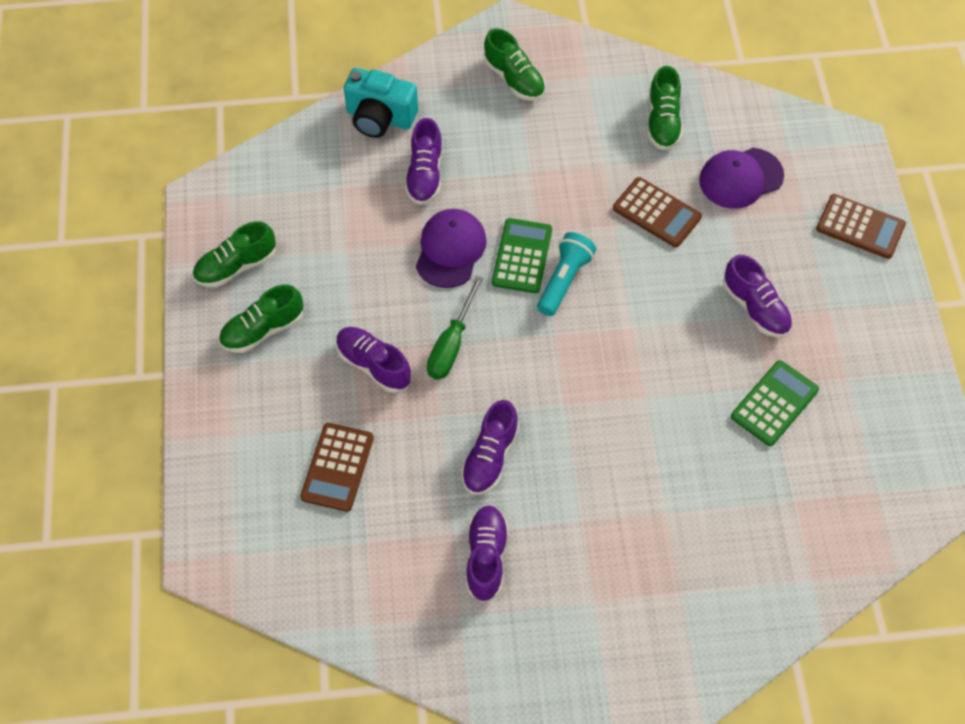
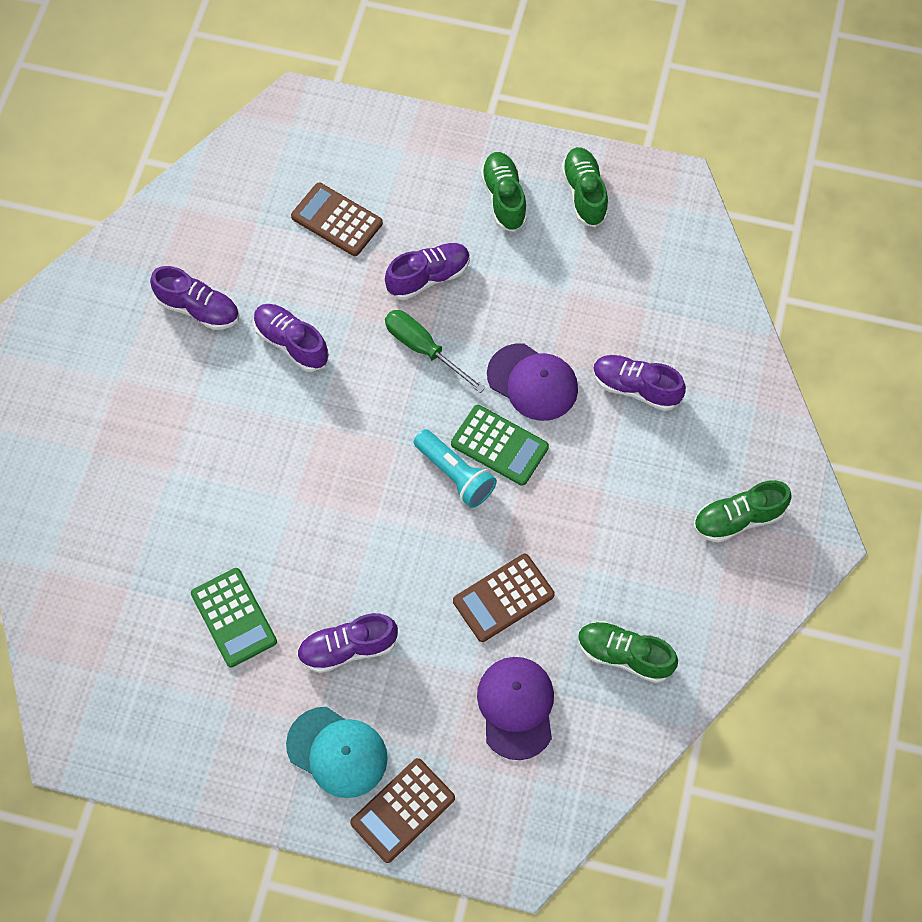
camera: 110 degrees right, 5 degrees up
(380, 118) = (726, 368): turquoise camera -> none
(842, 286) = (337, 752): none -> turquoise cap

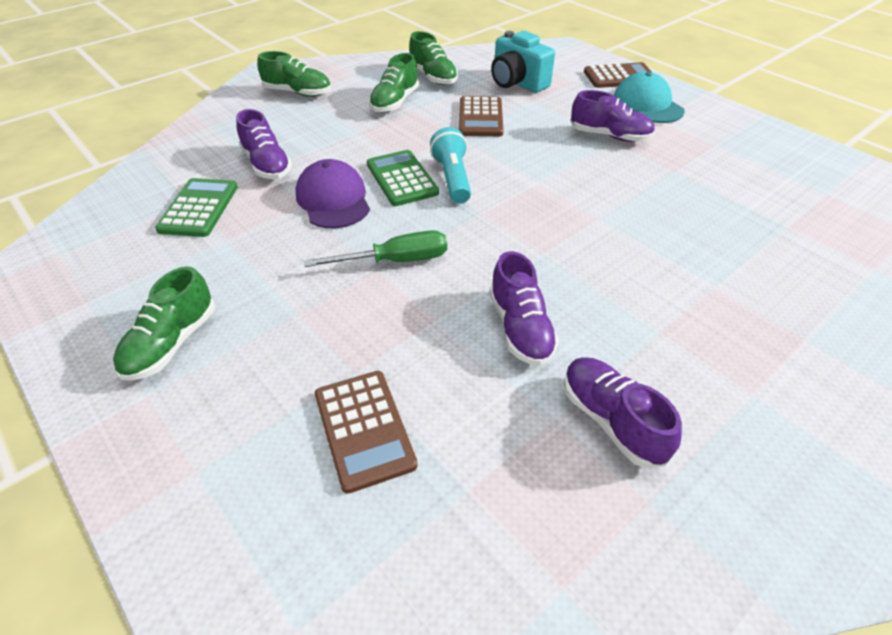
camera: 145 degrees left, 20 degrees down
(234, 617) = (693, 178): green calculator -> green calculator (199, 208)
(423, 349) = (395, 261): green screwdriver -> green screwdriver turned 90 degrees counterclockwise
(428, 277) = (329, 313): purple shoe -> none
(503, 598) = (480, 117): brown calculator -> brown calculator turned 90 degrees clockwise
(516, 707) = (517, 83): purple cap -> turquoise camera
(584, 194) = (101, 304): green shoe -> green shoe (395, 102)

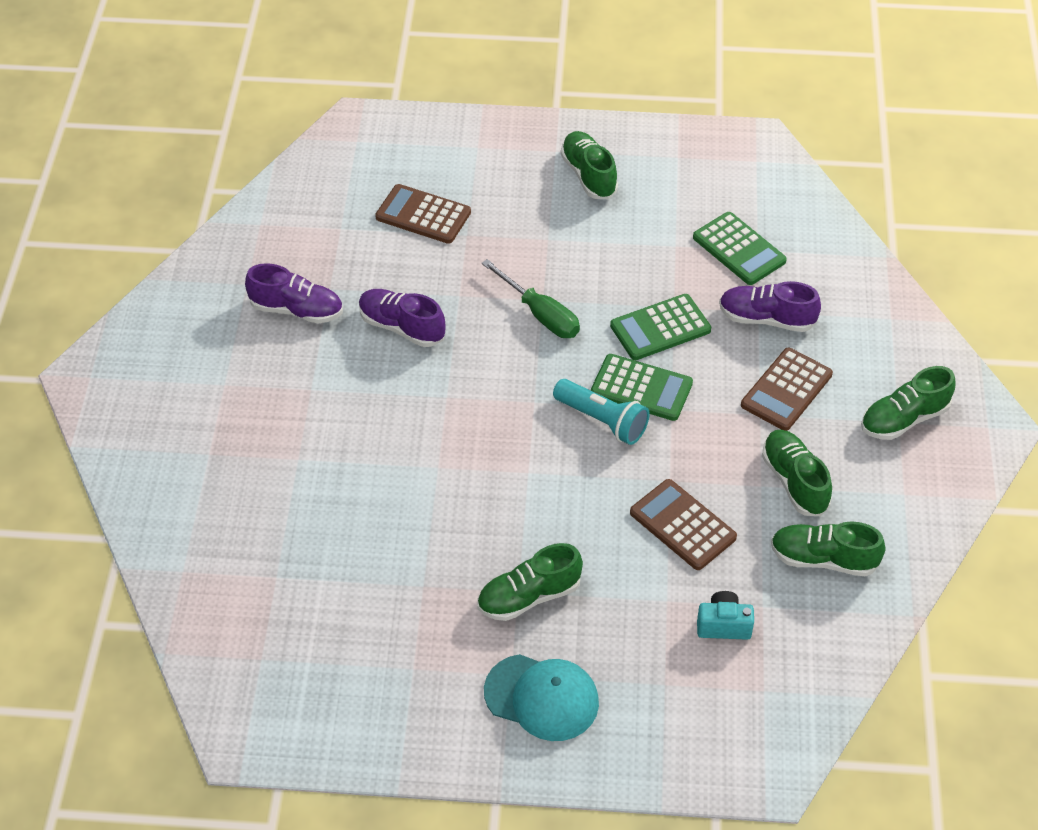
camera: 135 degrees right, 5 degrees up
(333, 199) = (660, 328): purple cap -> green calculator
(395, 261) = (540, 314): green screwdriver -> green screwdriver turned 75 degrees counterclockwise
(517, 83) = (723, 625): turquoise camera -> turquoise camera, size x0.58
(609, 136) = (529, 596): purple shoe -> green shoe
(619, 77) = (627, 743): brown calculator -> brown calculator (786, 390)

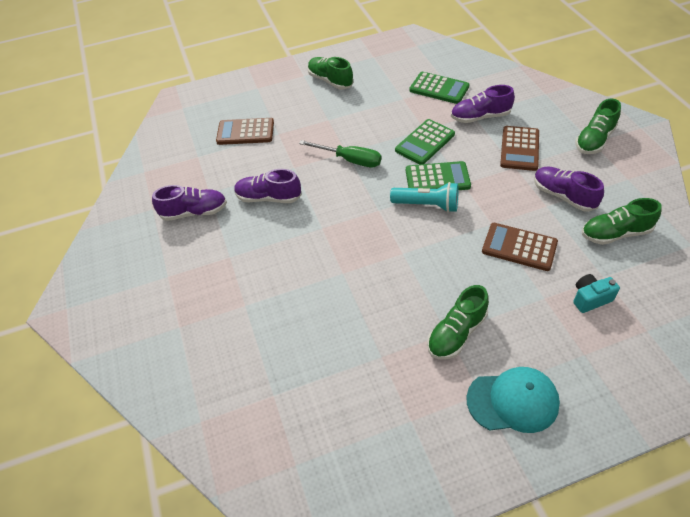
camera: 20 degrees left, 0 degrees up
(794, 481) = (563, 196): green shoe -> purple shoe

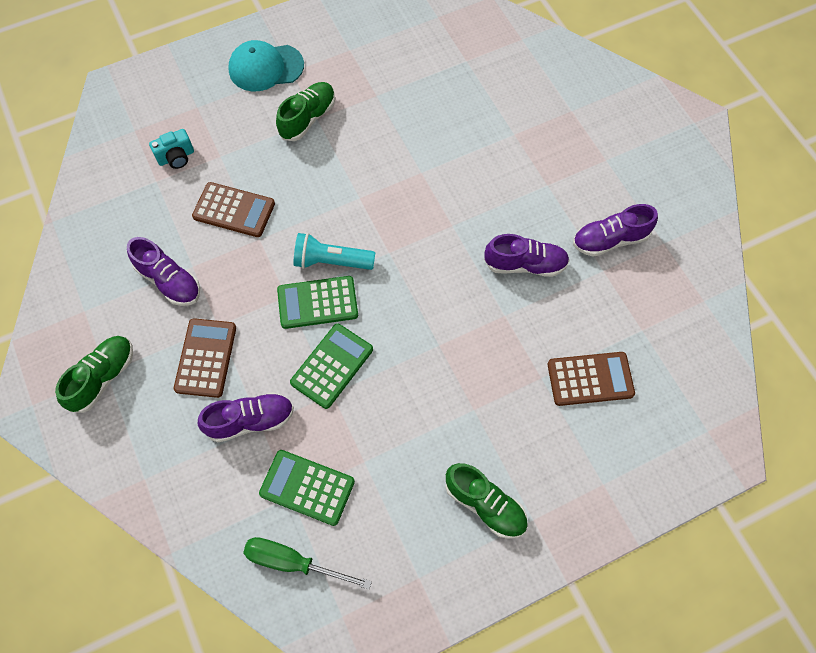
camera: 170 degrees right, 15 degrees up
(350, 160) = (432, 330): green screwdriver -> green screwdriver (293, 562)
(615, 233) = (127, 232): green shoe -> none

